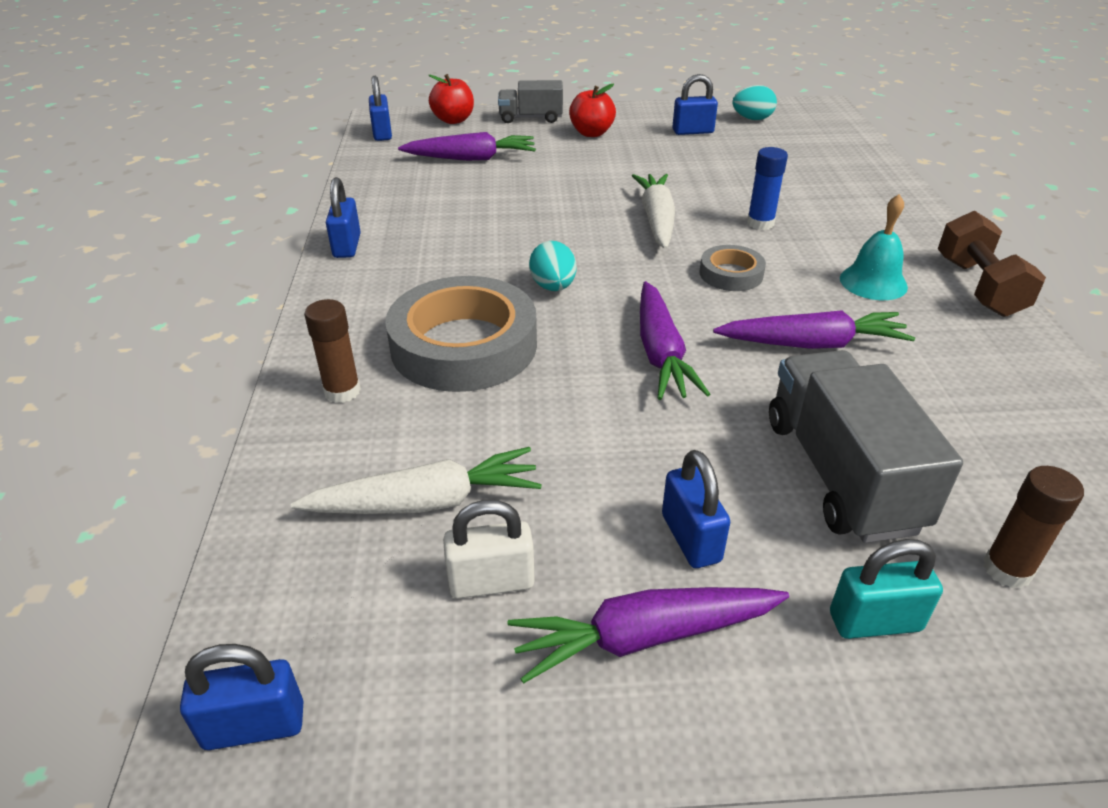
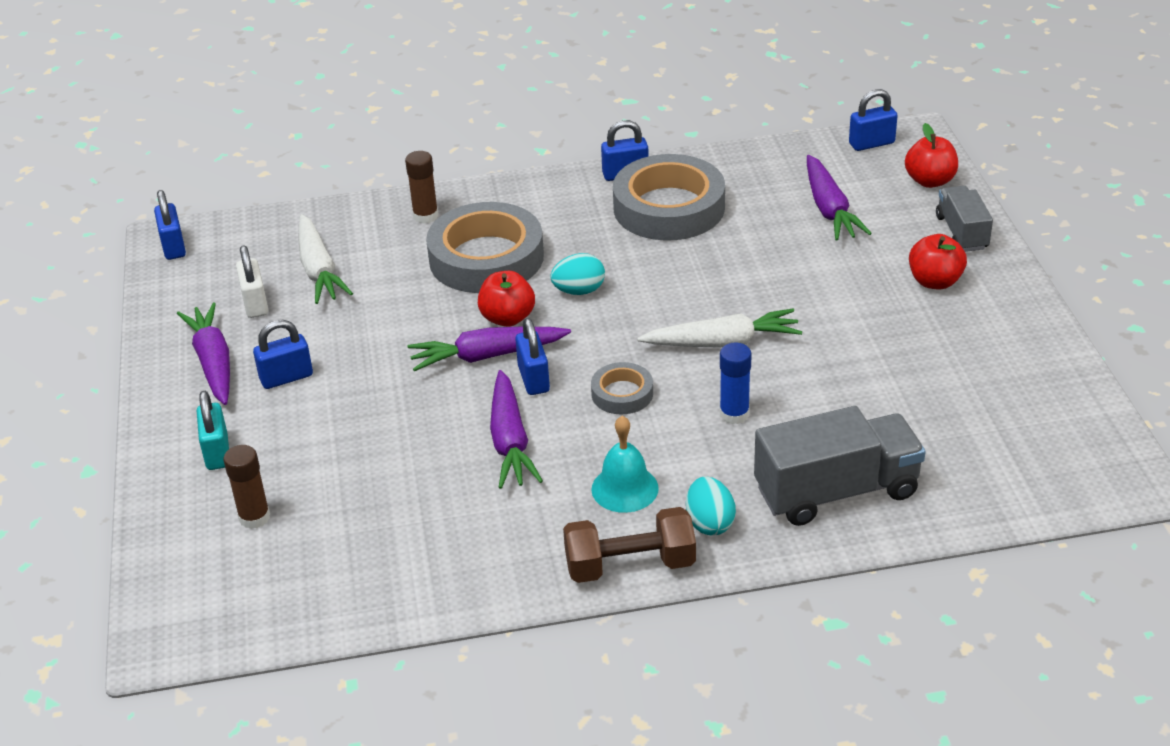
camera: 85 degrees right, 0 degrees up
(425, 227) = (669, 207): none -> grey tape
(591, 335) = (507, 318): none -> red apple
(693, 131) = (976, 360): blue padlock -> blue padlock (533, 379)
(752, 119) = (1045, 411): turquoise egg -> turquoise egg (709, 523)
(840, 473) = (346, 447): grey truck -> grey truck (836, 491)

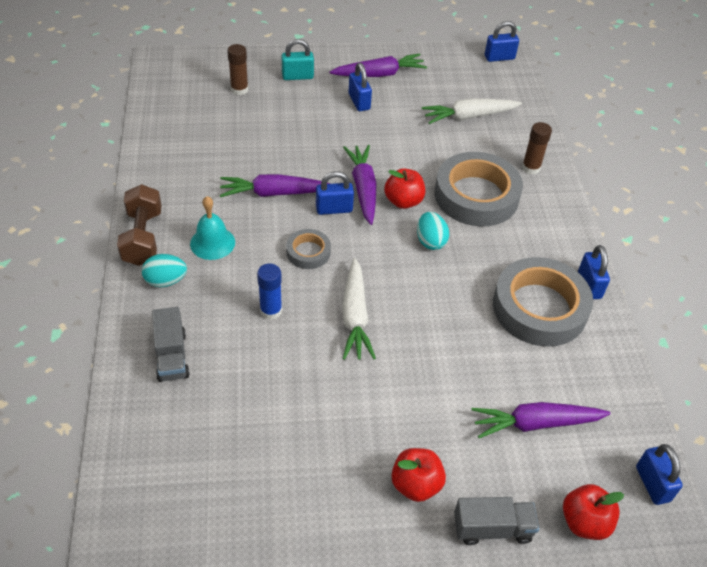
camera: 90 degrees right, 10 degrees up
(255, 303) = (435, 90): white padlock -> none
(836, 491) = (172, 356): grey truck -> grey truck, size x0.59

